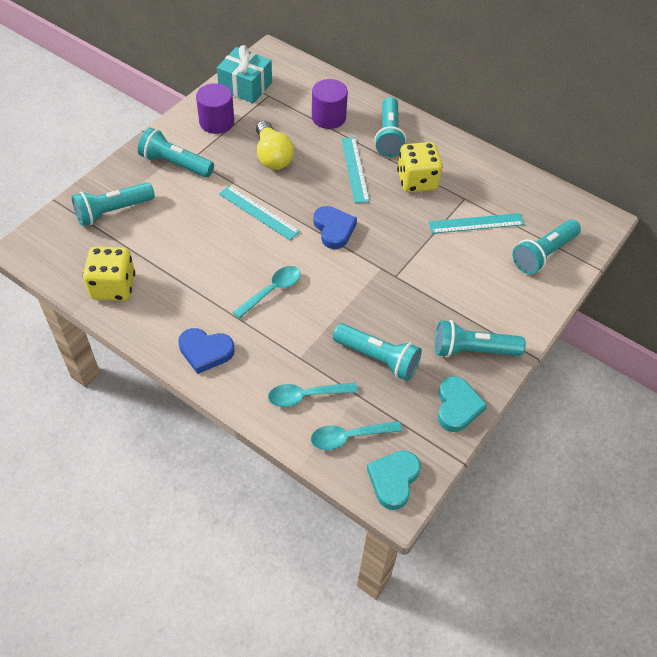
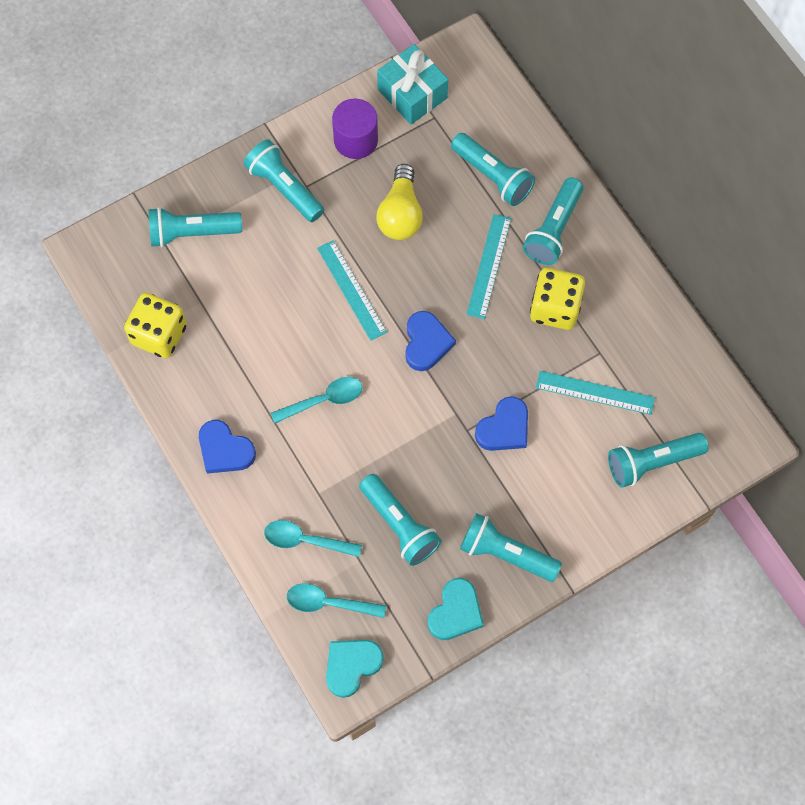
camera: 25 degrees right, 15 degrees up
(328, 117) = (493, 176): purple cylinder -> turquoise flashlight
(423, 266) = (504, 428): none -> blue heart

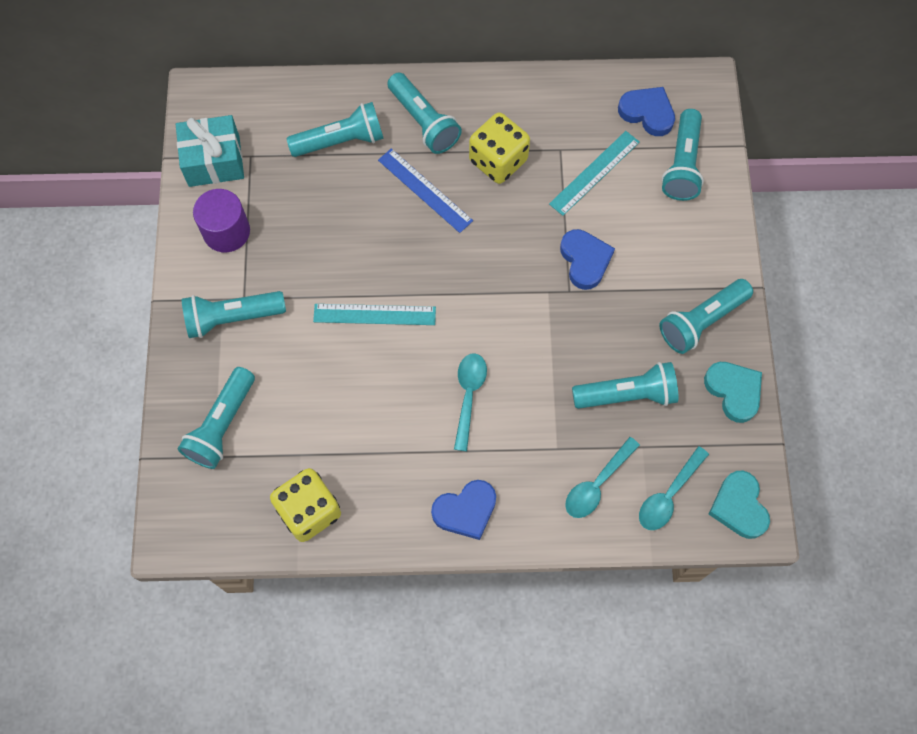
camera: 60 degrees left, 0 degrees up
(400, 214) = (326, 234): yellow light bulb -> none
(426, 343) = (466, 280): blue heart -> blue heart (647, 113)
(489, 266) = (425, 190): turquoise ruler -> blue ruler

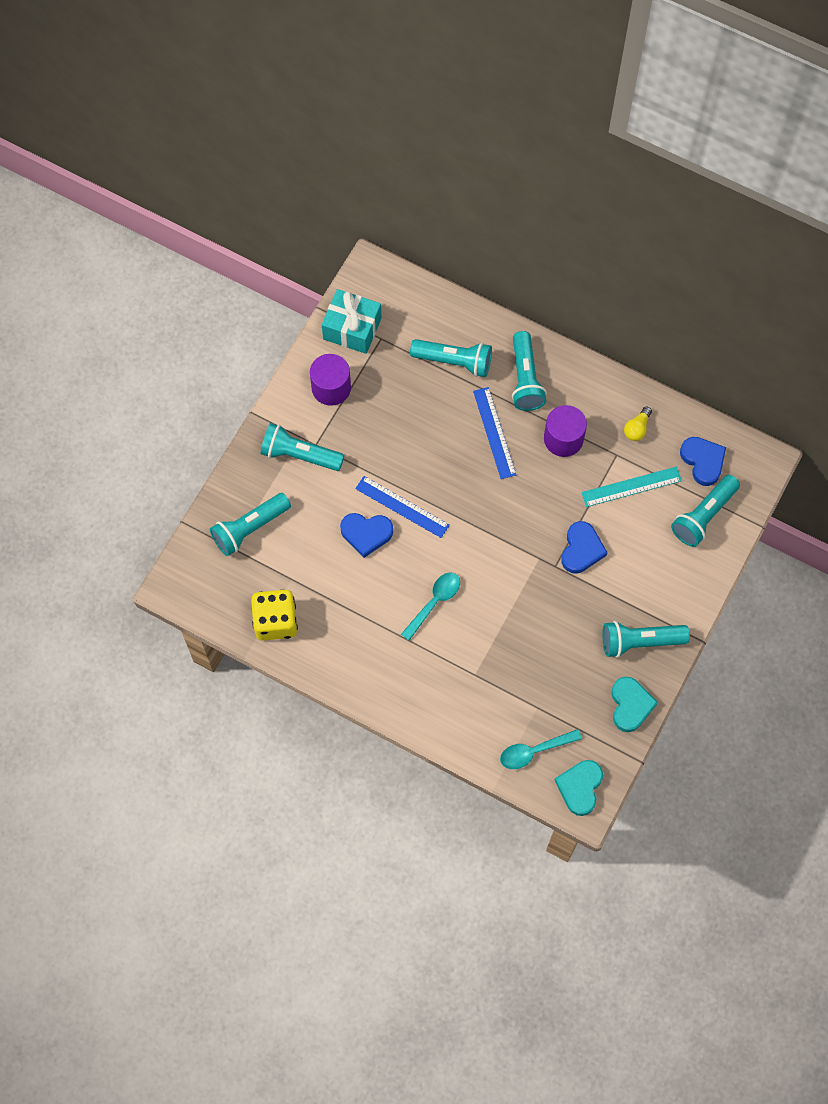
camera: 30 degrees right, 0 degrees up
(374, 314) = (402, 506): turquoise ruler -> blue ruler
(465, 511) = (383, 681): blue heart -> blue heart (366, 534)
(498, 161) = (563, 439): yellow dice -> purple cylinder
(564, 114) = (637, 428): none -> yellow light bulb
(597, 484) = (487, 715): turquoise spoon -> none
(627, 394) = (550, 664): turquoise flashlight -> none

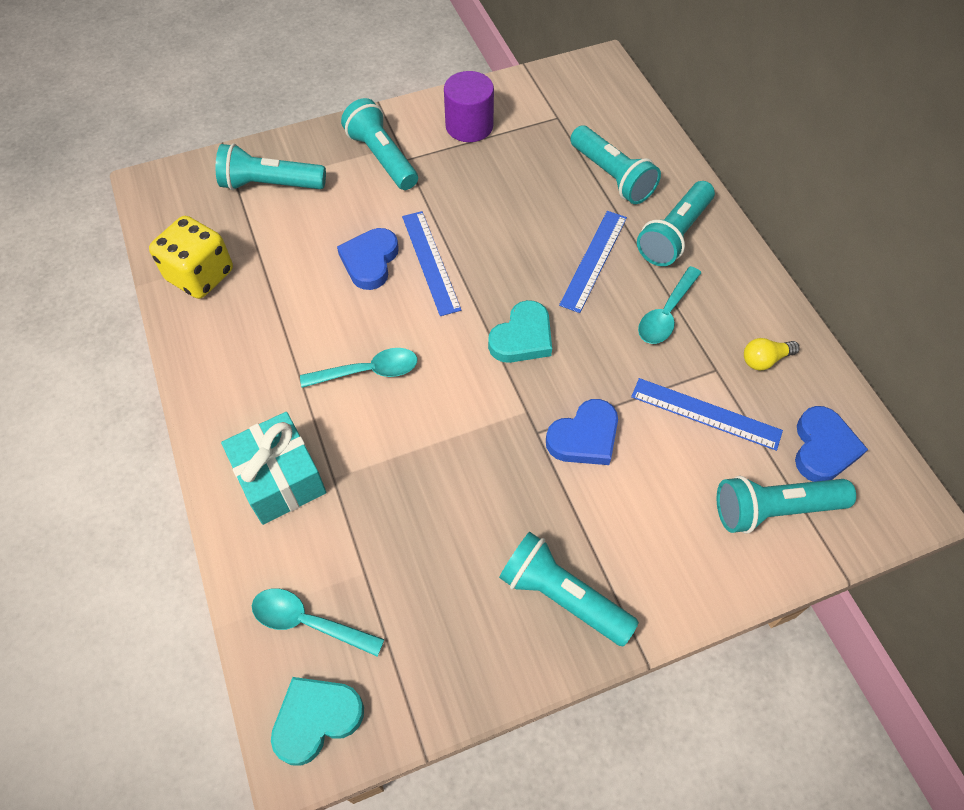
camera: 40 degrees right, 10 degrees down
(352, 328) = (538, 95): turquoise gift -> turquoise gift (280, 479)
(366, 534) = (370, 261): blue heart -> blue heart turned 60 degrees clockwise
(563, 439) = (666, 314): purple cylinder -> turquoise spoon
(630, 705) = (478, 666): turquoise heart -> turquoise heart (522, 337)
(631, 487) = (705, 414): turquoise ruler -> blue ruler

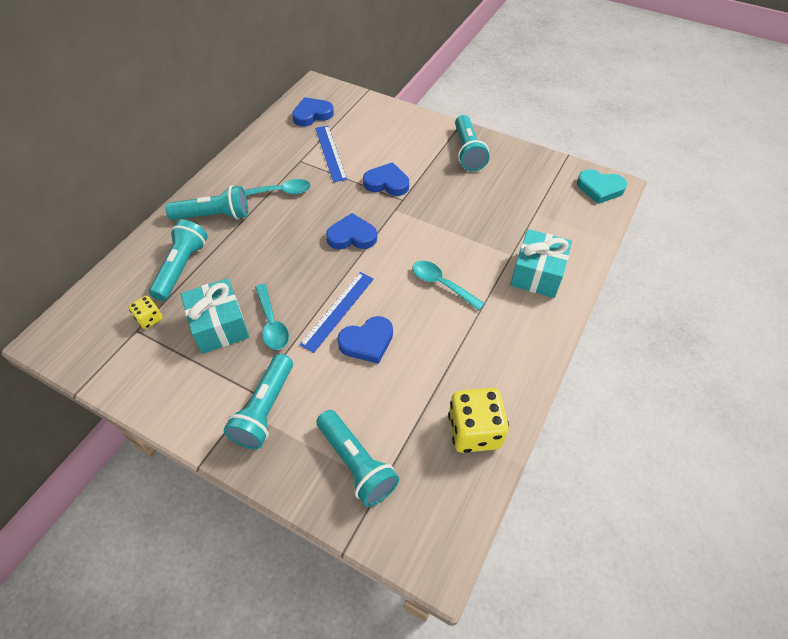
camera: 130 degrees left, 5 degrees down
(308, 622) = (575, 216): turquoise spoon -> turquoise spoon (272, 323)
(469, 126) = (185, 378): purple cylinder -> none
(504, 170) = (220, 326): none -> turquoise gift
(522, 337) = (352, 236): turquoise heart -> blue heart
(562, 130) = (149, 319): none -> yellow dice
(594, 260) = (266, 238): blue ruler -> none
(764, 360) = (277, 148): yellow light bulb -> none
(773, 509) = (359, 116): turquoise flashlight -> none

